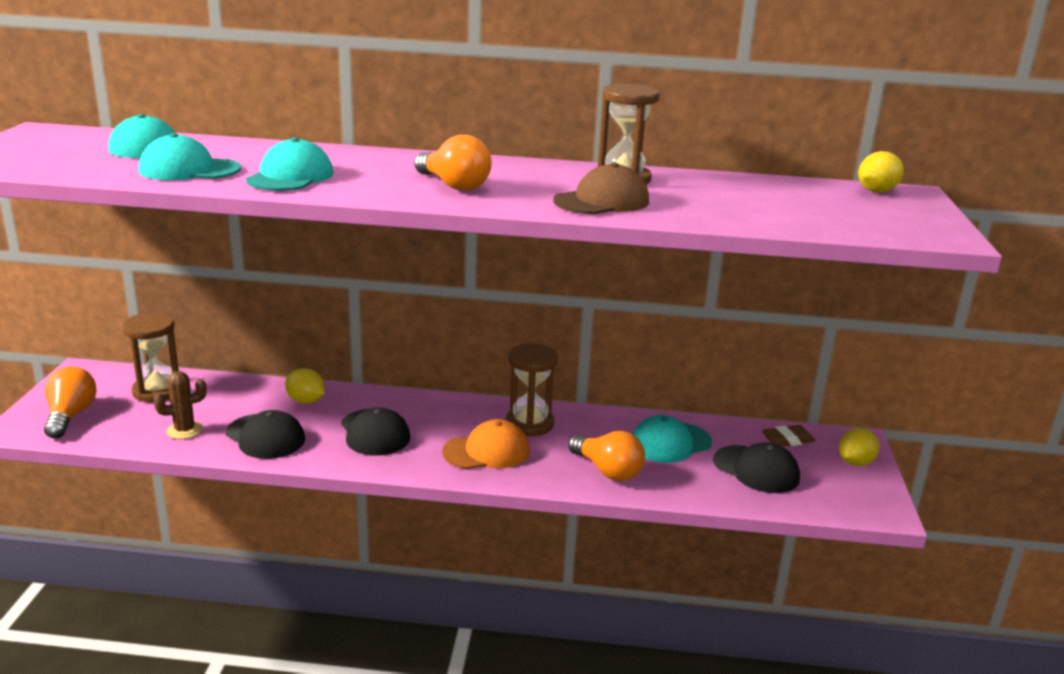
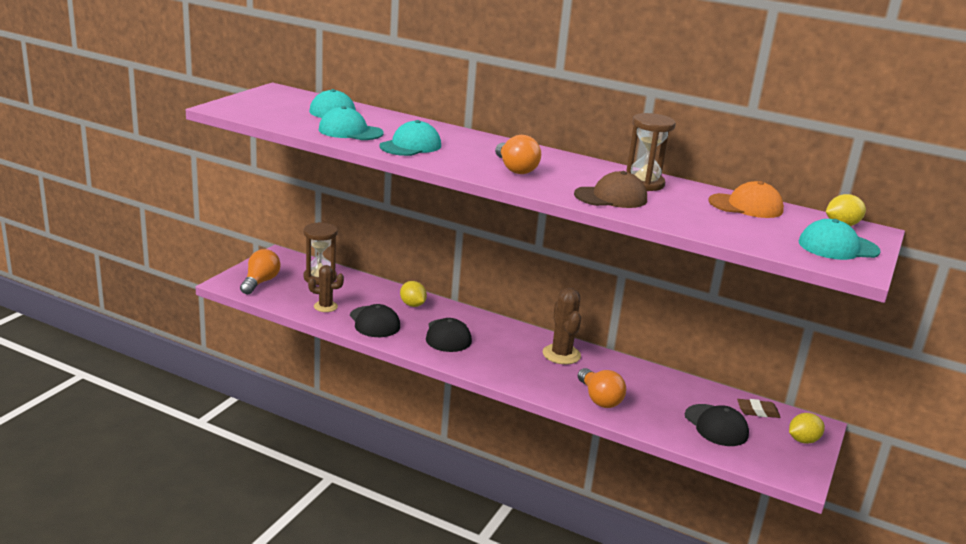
camera: 20 degrees right, 0 degrees up
(487, 451) = (519, 366): orange cap -> orange cap (746, 206)
(529, 424) = (561, 354): brown hourglass -> brown cactus
(670, 443) = (660, 391): turquoise cap -> turquoise cap (838, 247)

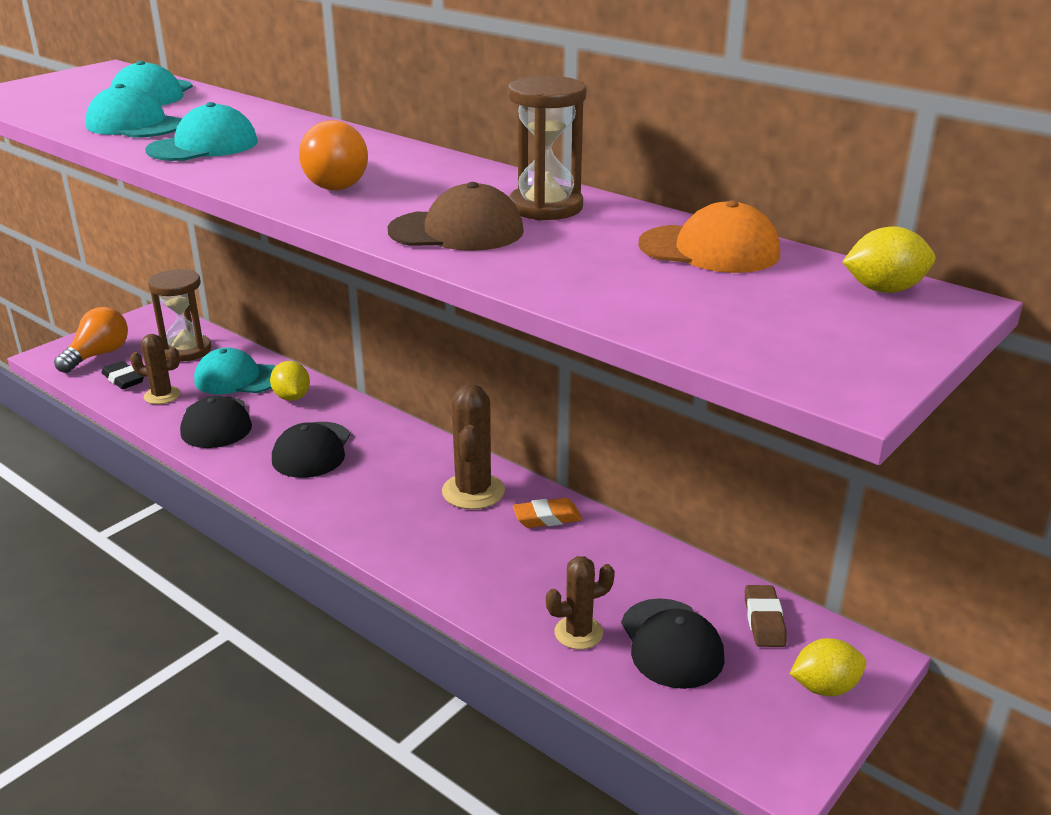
camera: 15 degrees right, 5 degrees up
(290, 297) = (123, 379): none -> black eraser
(599, 399) = (489, 576): orange light bulb -> none
(612, 366) = (547, 518): none -> orange eraser
(664, 424) = (578, 633): none -> brown cactus
(757, 411) = (764, 621): brown eraser -> brown eraser turned 75 degrees clockwise
(838, 247) = (838, 336): turquoise cap -> turquoise cap (237, 378)

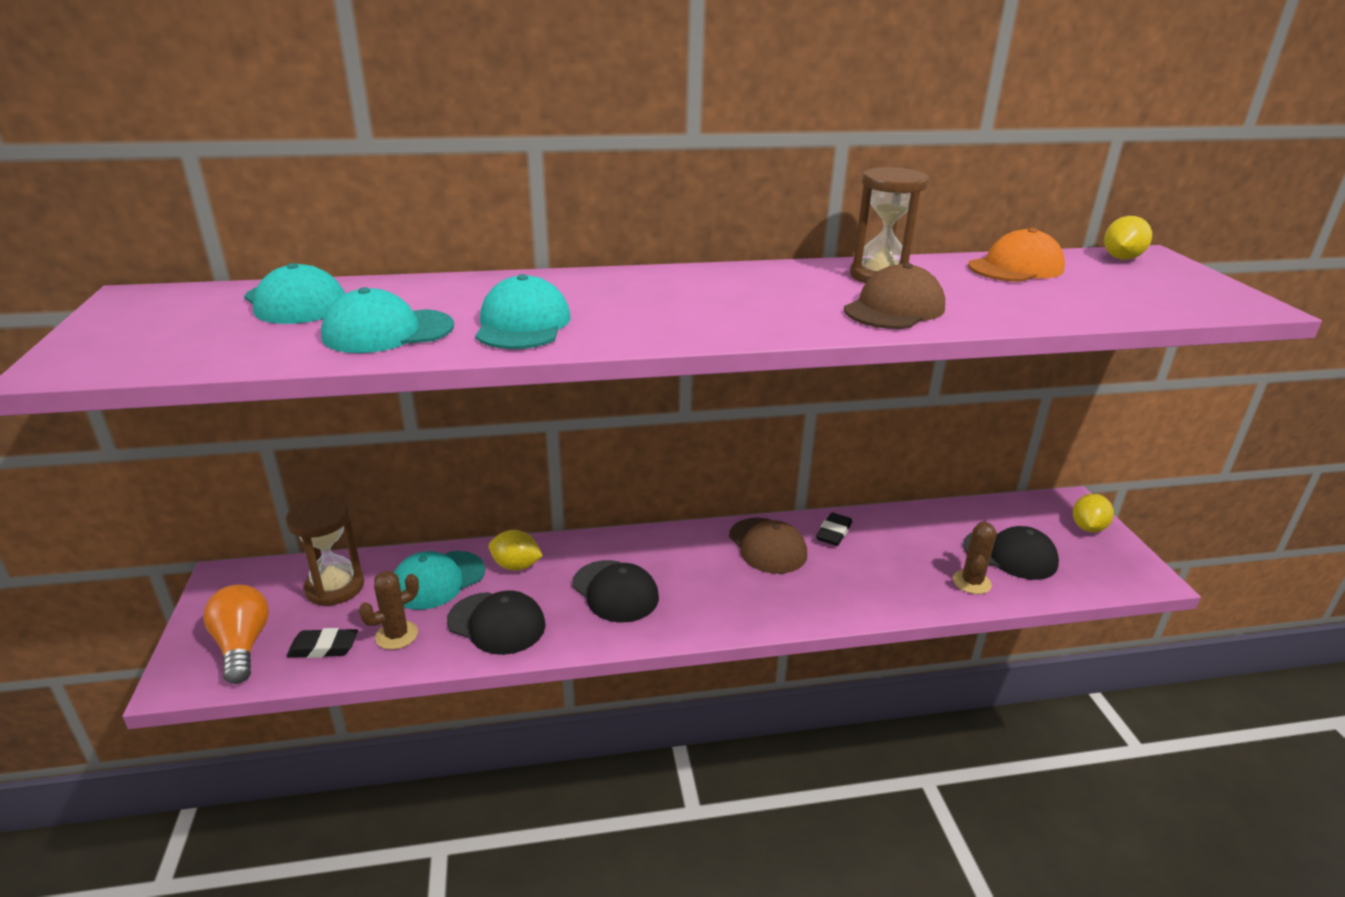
camera: 50 degrees left, 0 degrees up
(336, 182) = (719, 310): orange light bulb -> none
(473, 491) = (767, 546): brown cactus -> brown cap
(547, 518) = (833, 533): orange eraser -> black eraser
(764, 621) = (1014, 514): brown eraser -> none

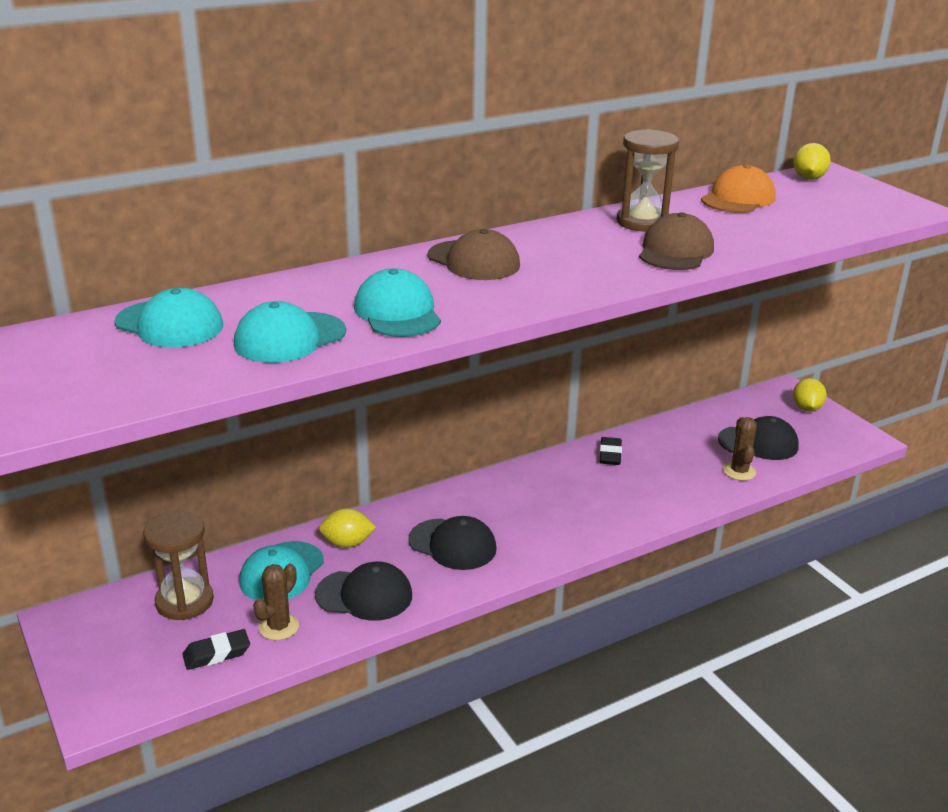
camera: 20 degrees left, 0 degrees up
(242, 645) = (134, 671): orange light bulb -> none
(767, 546) = (561, 477): brown cap -> brown cap (474, 261)

